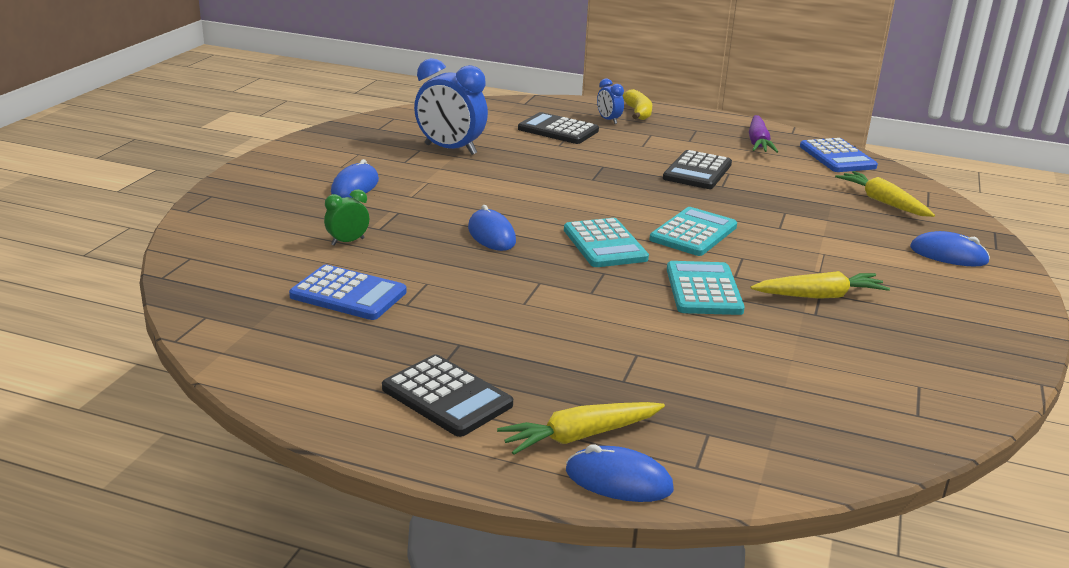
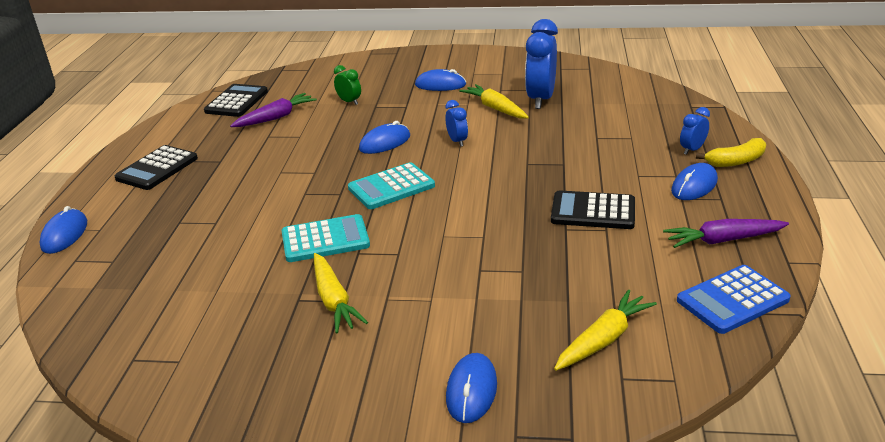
camera: 80 degrees right, 5 degrees up
(348, 294) = (275, 117): blue calculator -> purple carrot
(518, 200) = (457, 141): none -> blue clock
(558, 130) = (635, 131): black calculator -> black calculator (237, 101)
(580, 436) = (112, 216): yellow carrot -> yellow carrot (495, 108)
(671, 132) = (694, 186): none -> blue mouse
(693, 233) = (437, 224): turquoise calculator -> none

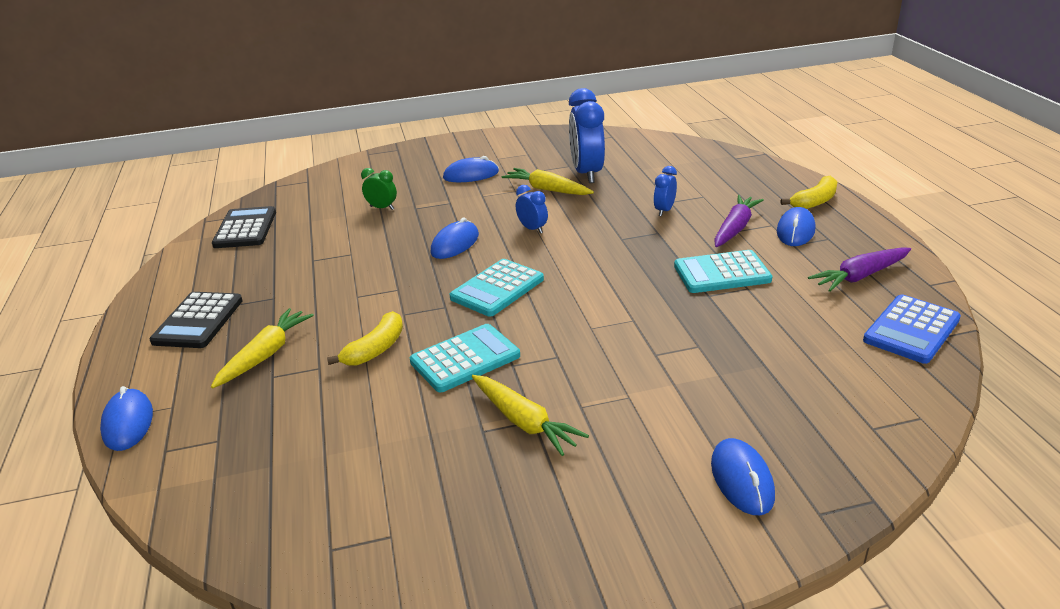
camera: 20 degrees left, 0 degrees up
(265, 217) = (375, 349): none -> yellow banana
(275, 117) = (307, 238): purple carrot -> purple carrot (735, 228)
(593, 211) = (721, 273): black calculator -> turquoise calculator
(603, 339) = (827, 395): yellow carrot -> yellow carrot (265, 355)
(692, 150) = (768, 198): blue clock -> blue clock (664, 211)

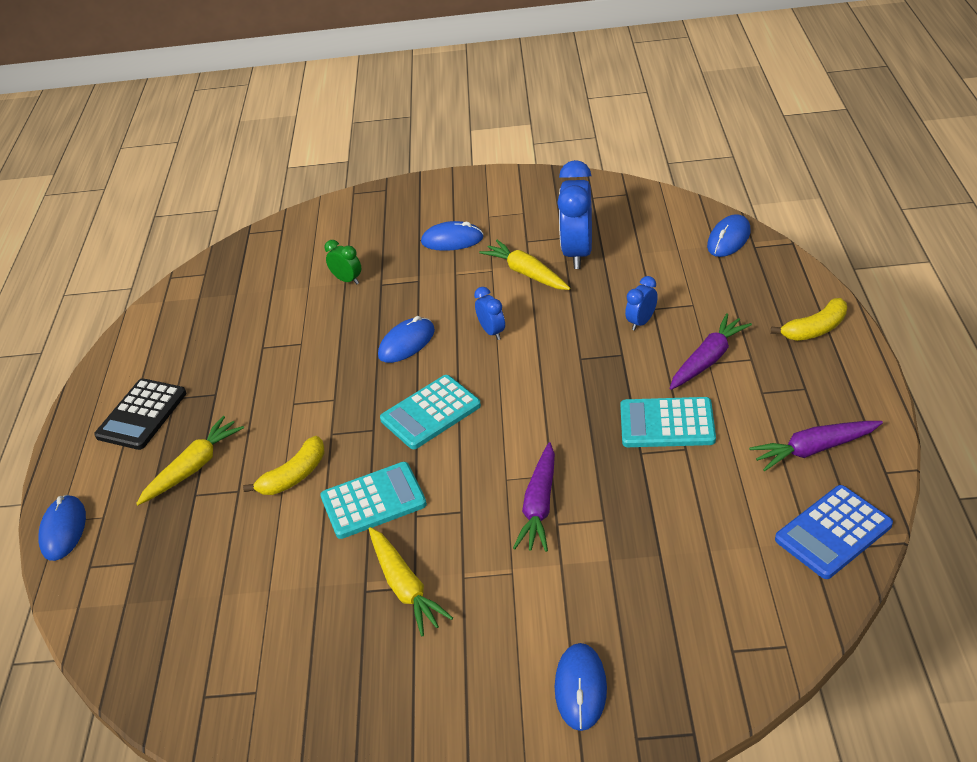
camera: 15 degrees right, 10 degrees up
(245, 229) = (207, 293): black calculator -> none
(632, 343) = (539, 505): none -> purple carrot
(795, 231) = (773, 372): blue mouse -> blue mouse (728, 239)

